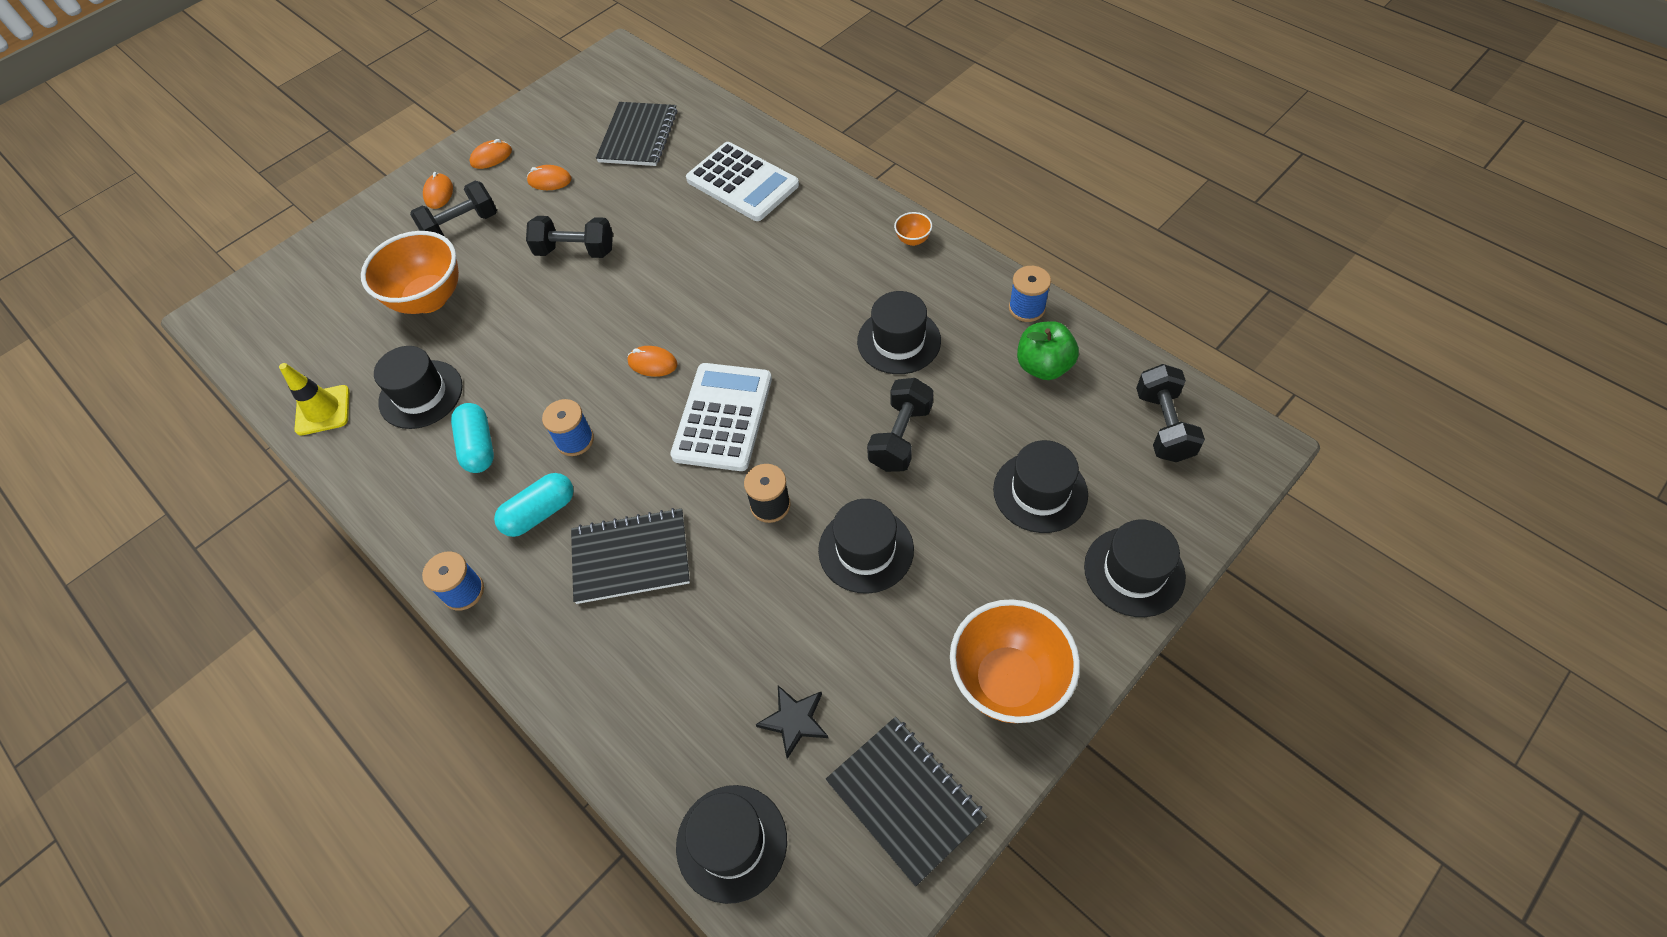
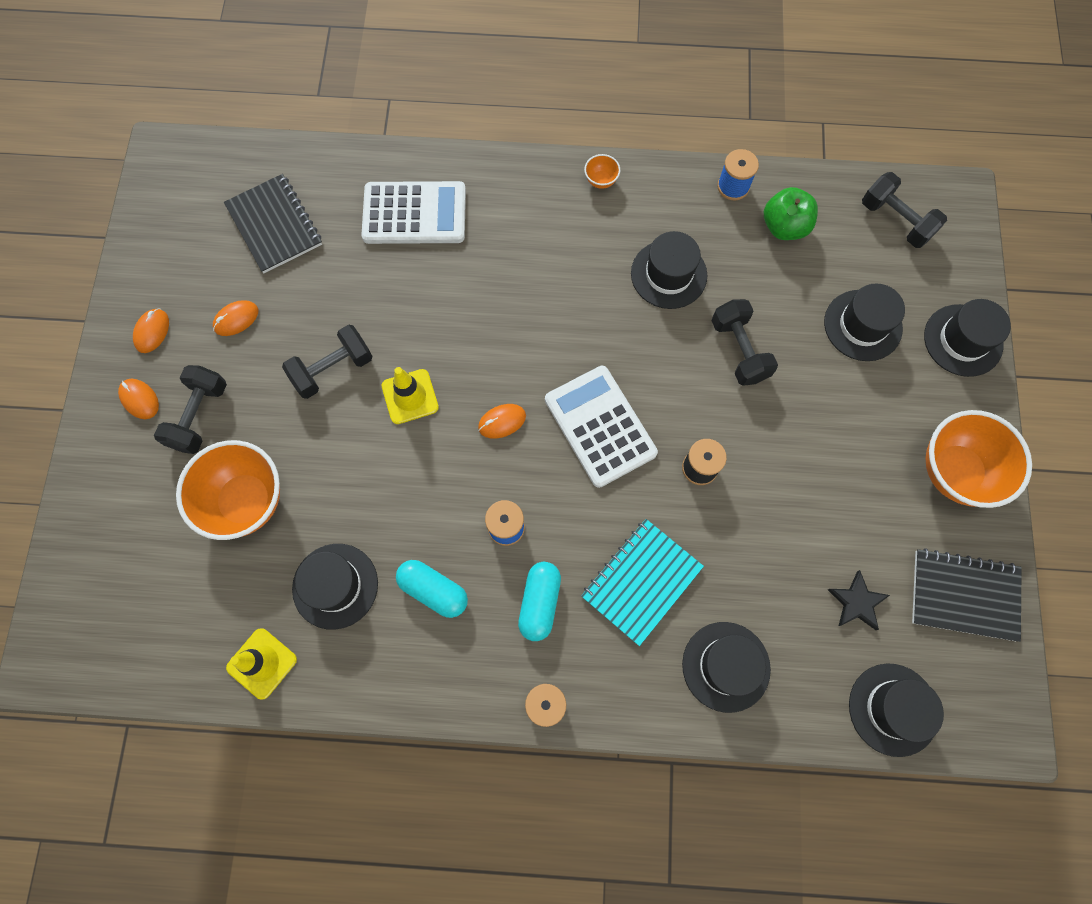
camera: 45 degrees left, 15 degrees up
(607, 302) = (410, 396): none -> yellow traffic cone
(631, 557) = (641, 581): black notebook -> turquoise notebook
(866, 550) = (792, 451): black hat -> black hat (726, 666)

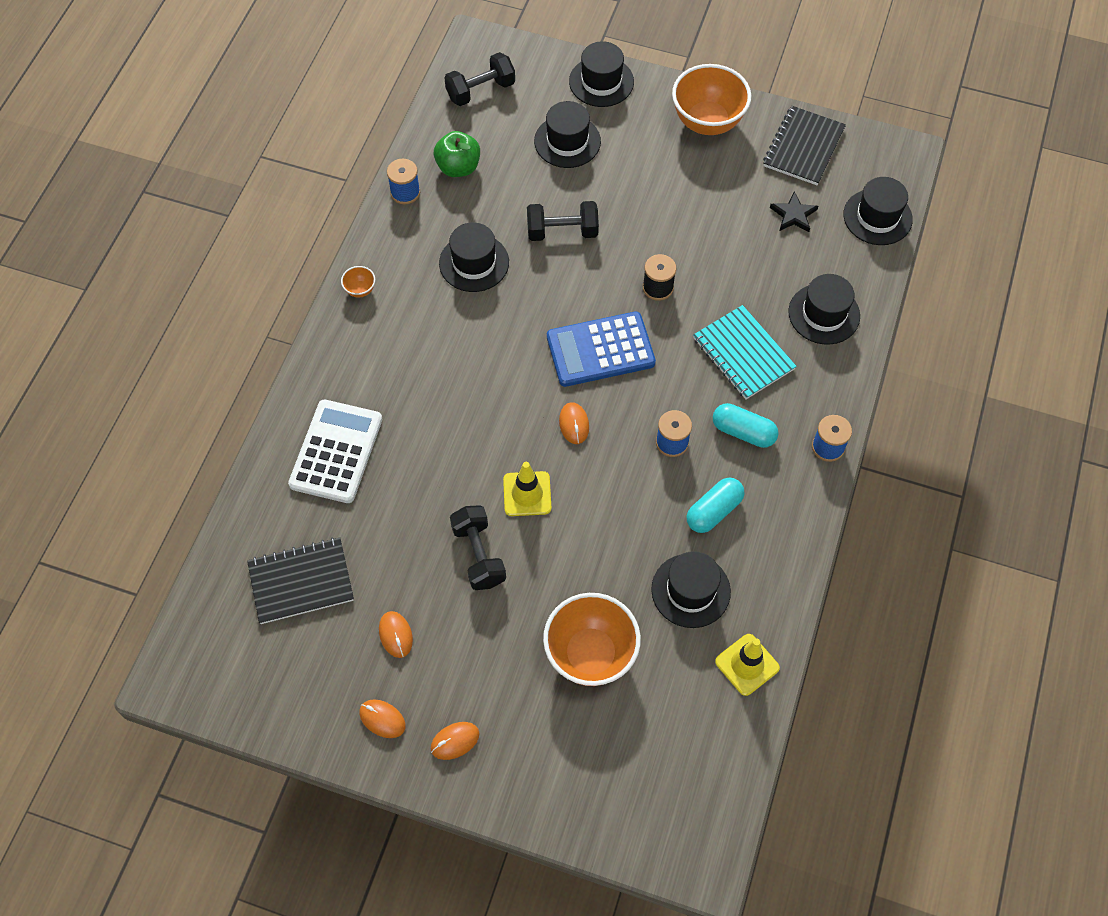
camera: 75 degrees left, 10 degrees down
(199, 416) = (490, 685): black dumbbell -> none
(600, 426) = (600, 350): white calculator -> blue calculator

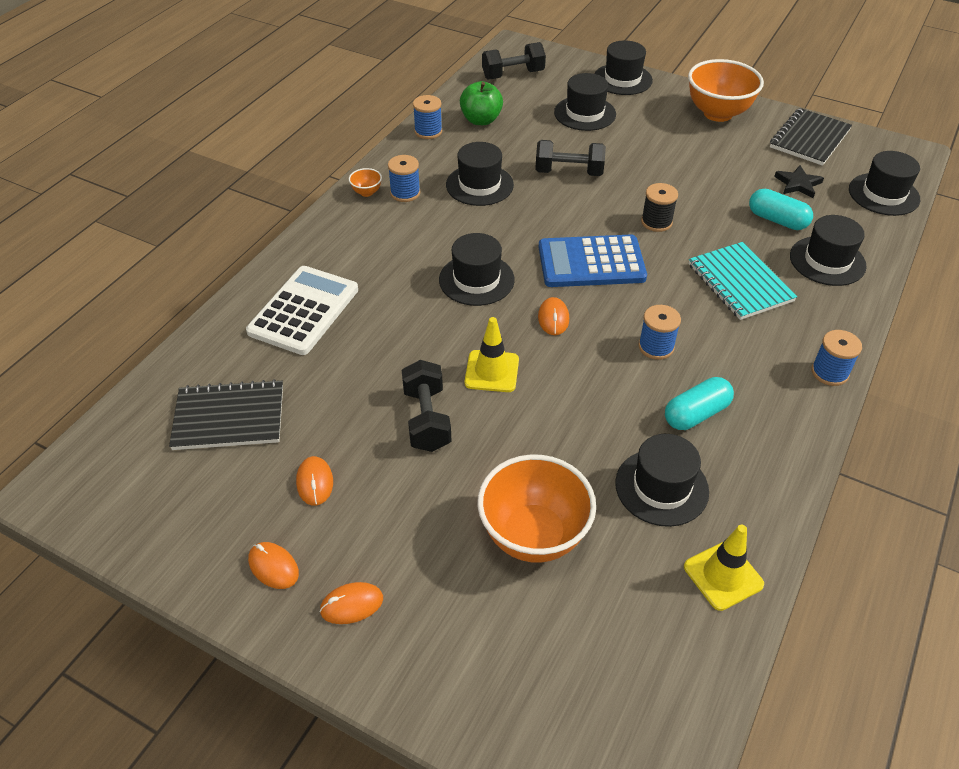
camera: 10 degrees right, 15 degrees down
(400, 285) = (405, 193): none -> blue spool
(493, 388) = (476, 280): none -> black hat
(743, 432) = (735, 347): turquoise capsule -> turquoise capsule (777, 220)

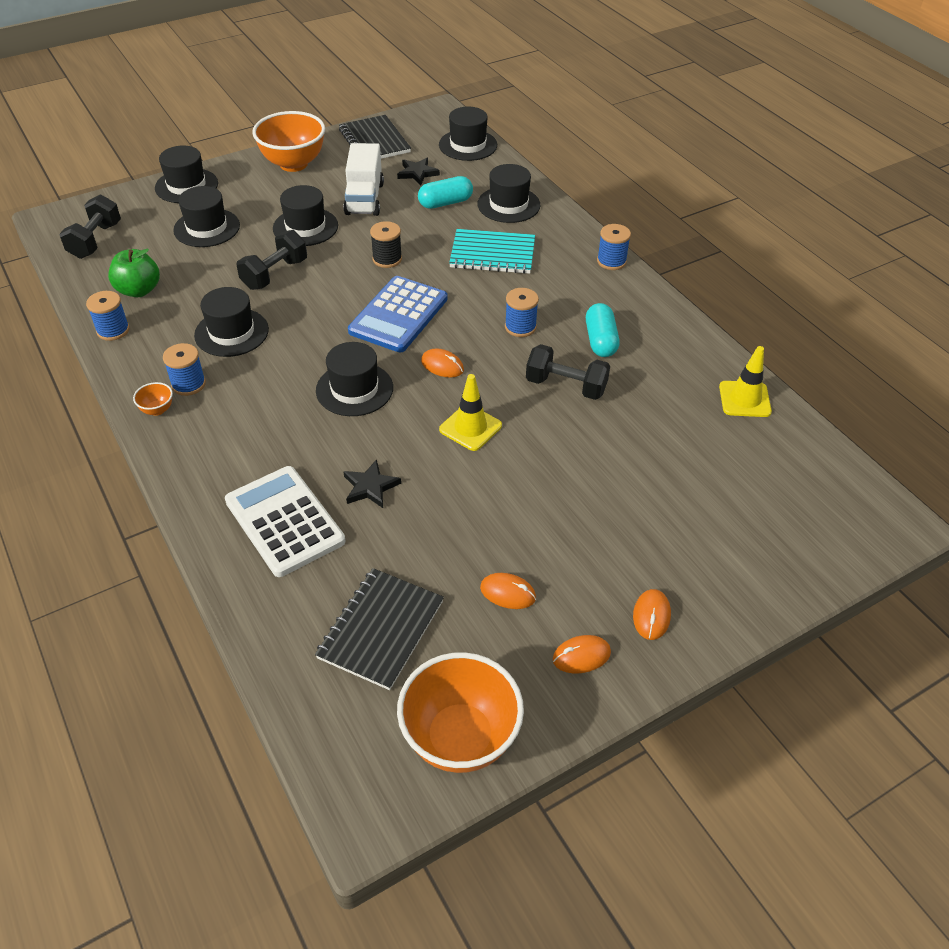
camera: 60 degrees left, 0 degrees up
(374, 341) = (370, 487): none -> black star
(427, 419) = (492, 490): black dumbbell -> black dumbbell (566, 386)
(533, 536) = (652, 478): orange bowl -> orange bowl (460, 738)
(661, 487) = (653, 391): black hat -> black hat (305, 227)
(721, 172) = (364, 199): none -> white truck

